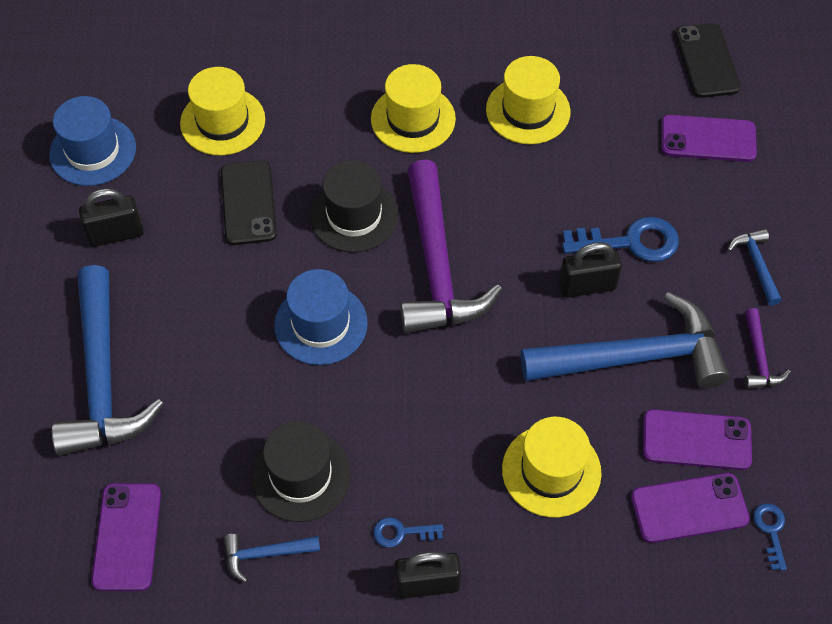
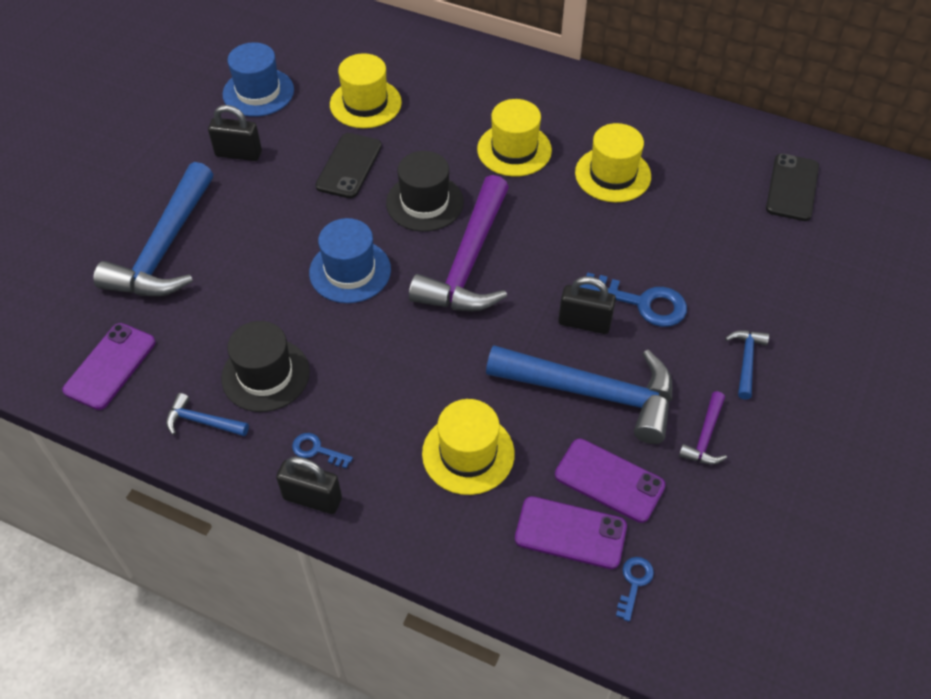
camera: 25 degrees right, 5 degrees down
(708, 139) = (758, 247): purple phone -> none

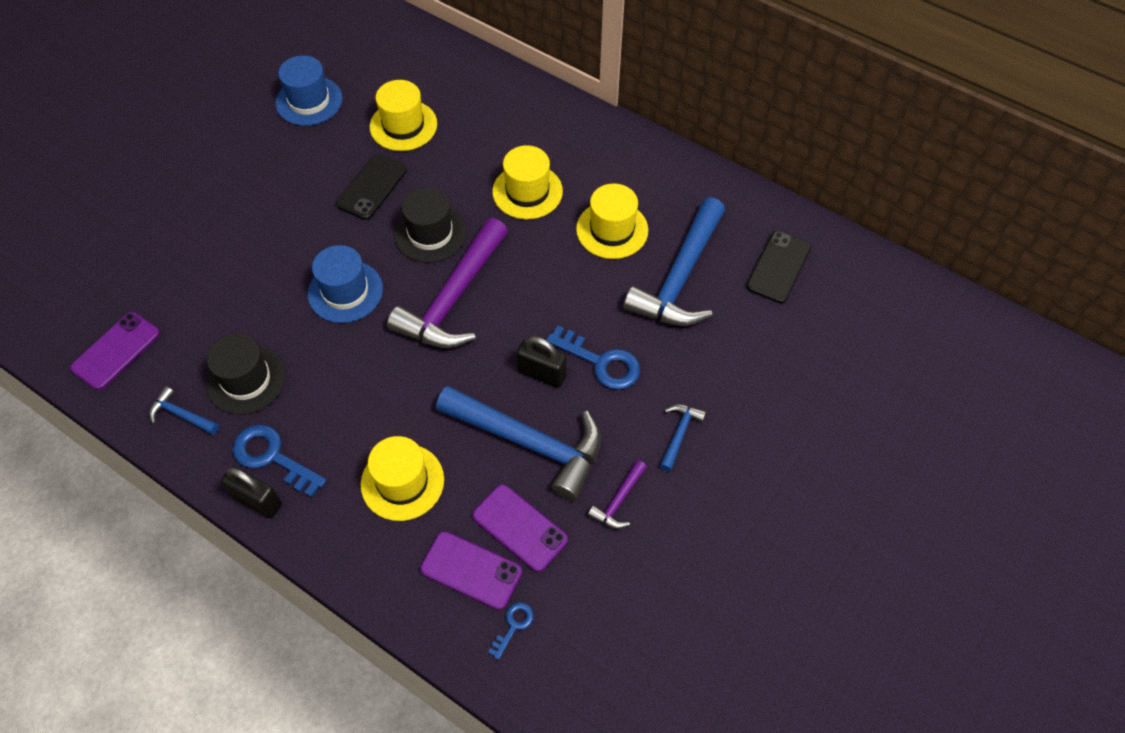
camera: 10 degrees right, 5 degrees up
(164, 248) = (189, 245): blue hammer -> blue hammer (680, 277)
(238, 154) = (276, 161): black padlock -> none
(317, 450) = (272, 457): blue key -> blue key, size x1.88

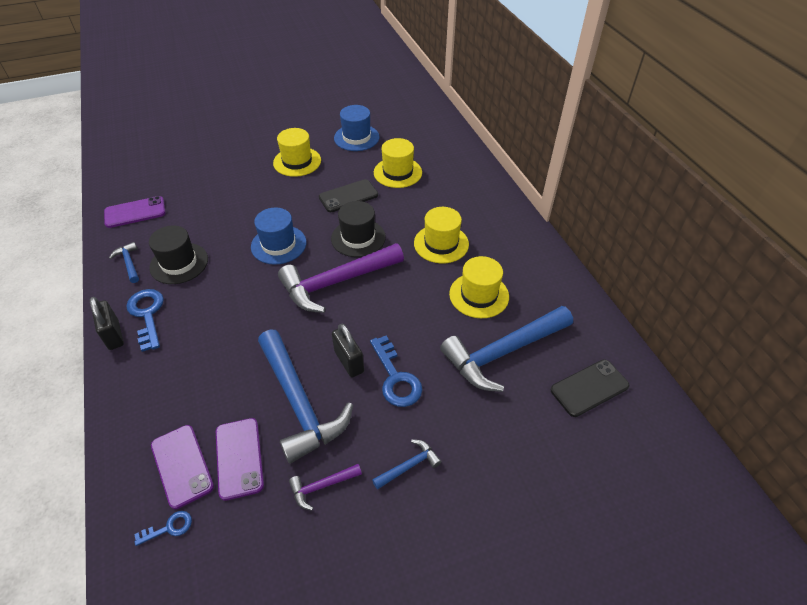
camera: 35 degrees right, 10 degrees down
(402, 482) = (200, 376): yellow hat -> yellow hat (297, 162)

